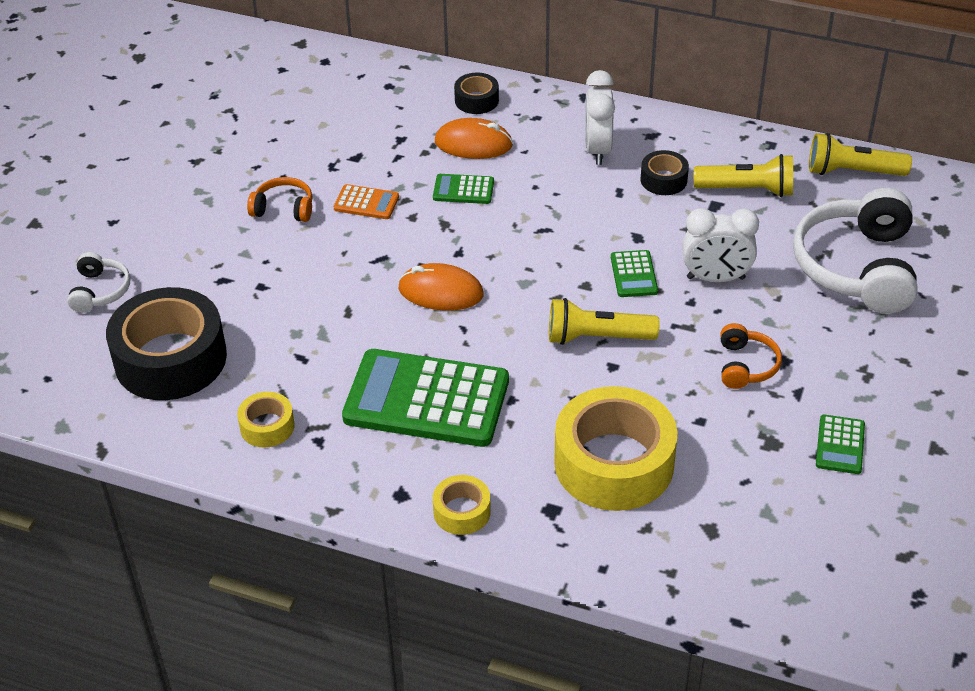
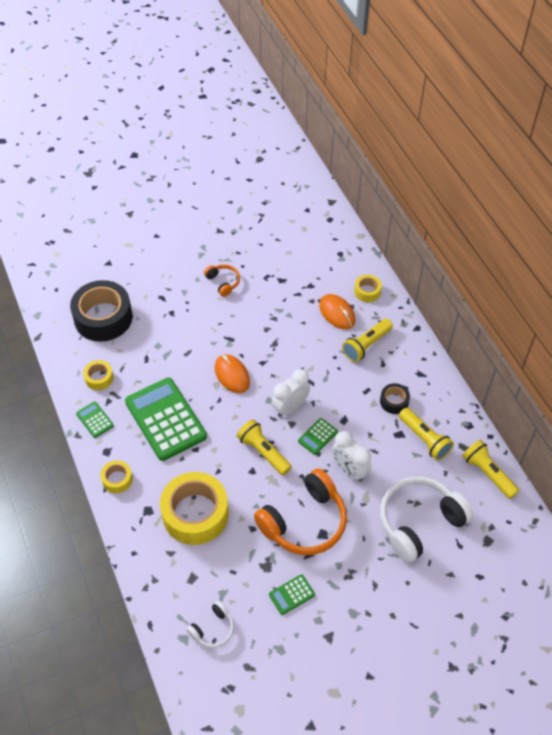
camera: 45 degrees right, 10 degrees up
(100, 291) = (115, 265): white headphones -> white headphones (213, 629)
(366, 203) = (257, 306): orange calculator -> none
(463, 190) = (303, 333): green calculator -> green calculator (95, 420)
(476, 100) = (367, 291): black tape -> yellow tape
(554, 150) = (366, 345): none -> yellow flashlight
(597, 150) = (386, 361): white clock -> white clock (290, 407)
(745, 365) = (304, 522): orange headphones -> orange headphones, size x2.08

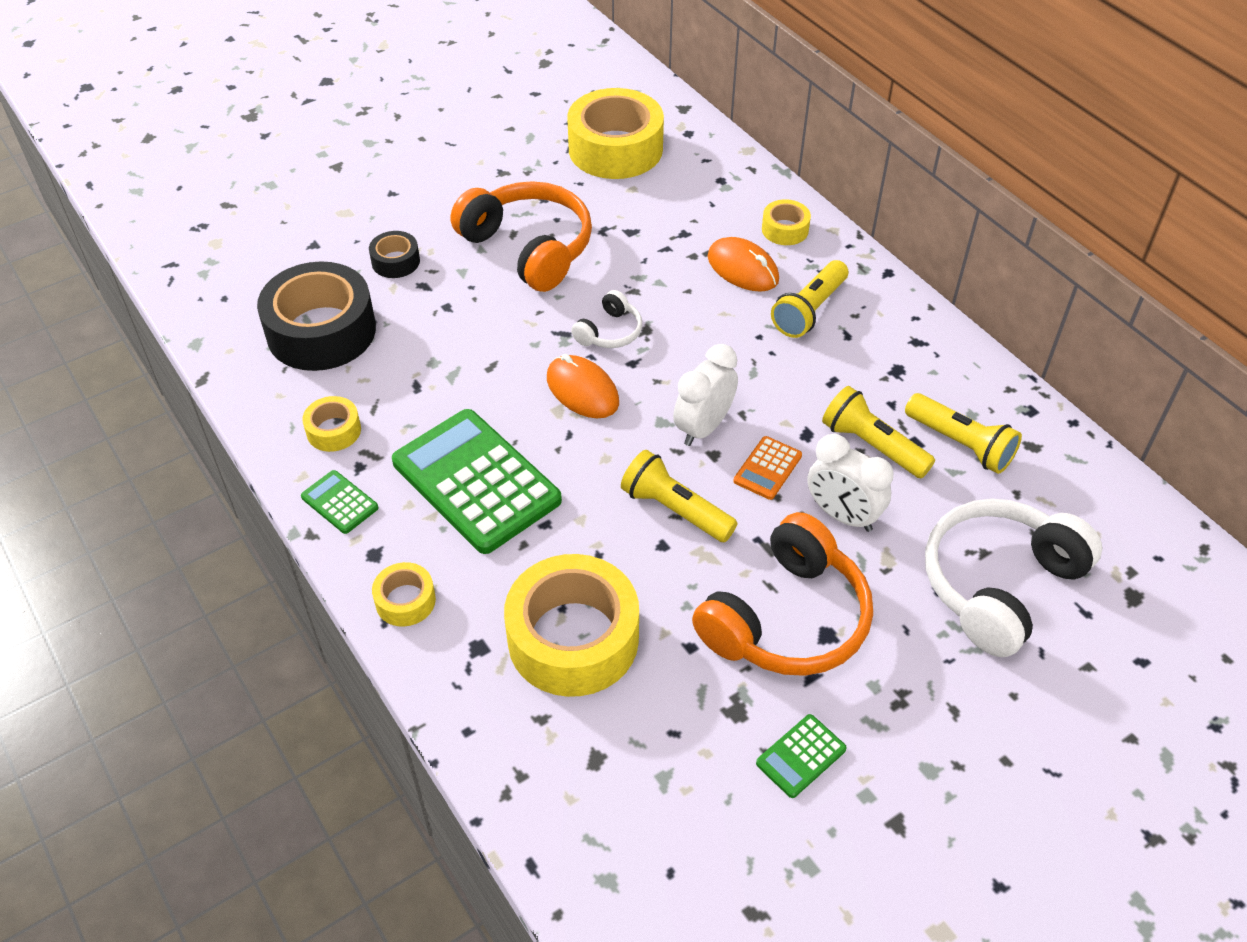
camera: 10 degrees left, 5 degrees down
(213, 629) = (663, 851): white headphones -> white headphones (609, 332)
(223, 282) = (529, 248): orange headphones -> orange headphones, size x2.08
(286, 224) = (615, 149): none -> yellow tape
(317, 436) = (767, 468): green calculator -> orange calculator
(394, 401) = (886, 391): black tape -> black tape (395, 261)
(487, 473) = (1091, 483): yellow flashlight -> yellow flashlight (872, 445)

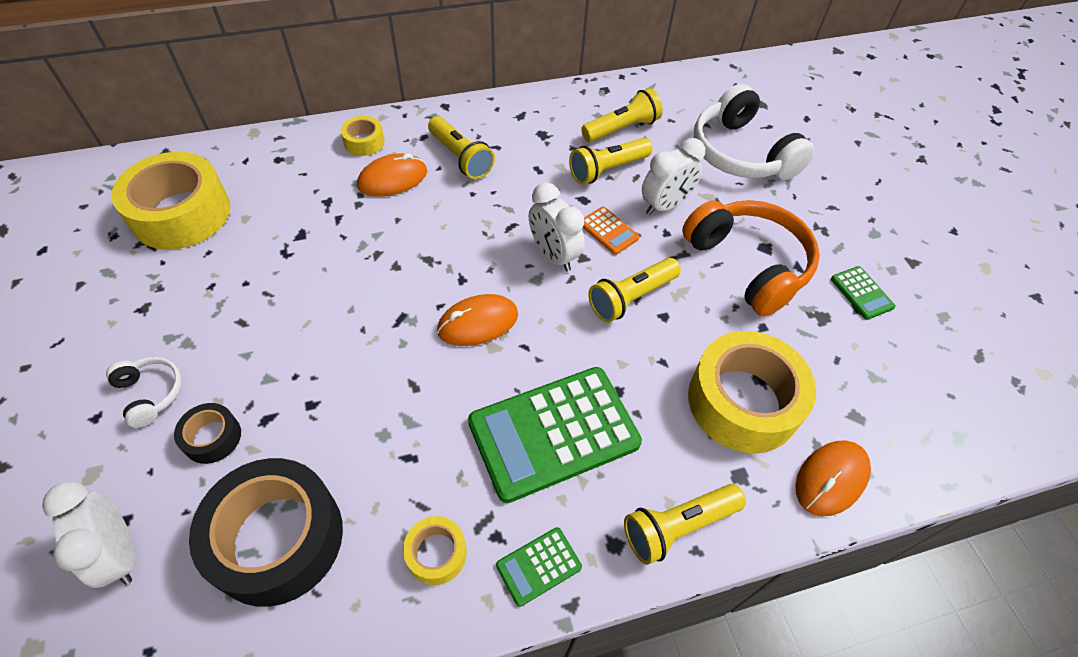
camera: 75 degrees left, 5 degrees up
(289, 254) = (120, 553): none -> white clock
(405, 601) = (677, 527): yellow tape -> yellow flashlight
(501, 736) = (831, 479): none -> orange mouse
(529, 248) = (271, 315): orange headphones -> none
(609, 332) = (417, 284): white headphones -> white headphones (150, 394)

